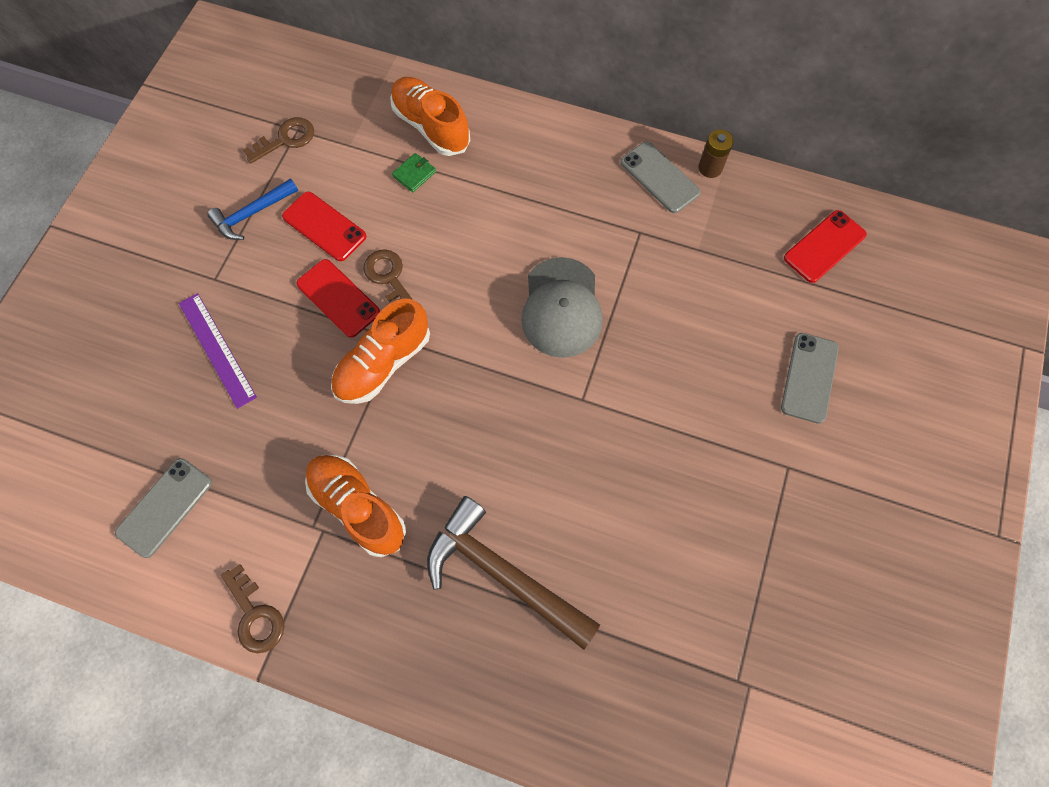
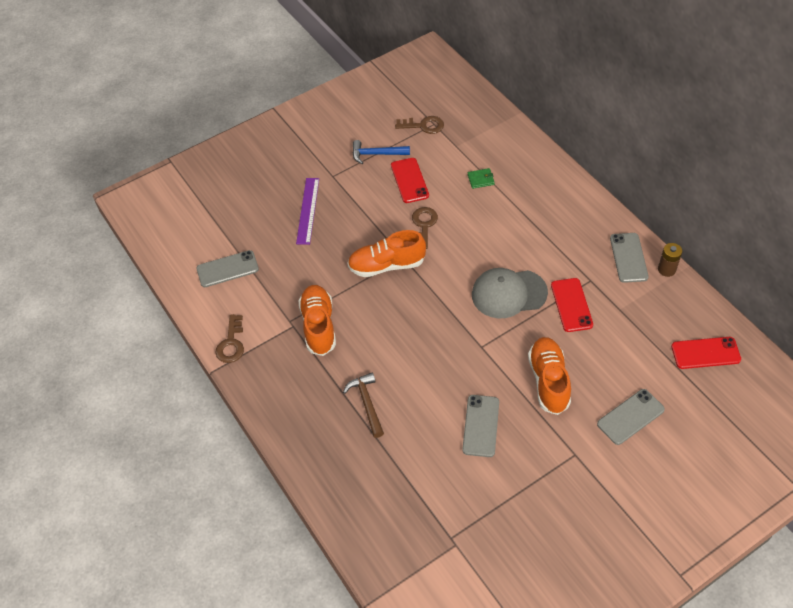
camera: 40 degrees right, 15 degrees down
(338, 298) = (388, 220): red phone -> red phone (571, 305)
(431, 126) = (511, 159): orange shoe -> orange shoe (548, 381)
(502, 573) = (367, 403): brown hammer -> brown hammer, size x0.58
(561, 308) = (508, 293): grey cap -> grey cap turned 45 degrees clockwise
(660, 505) = (481, 426): none -> grey phone

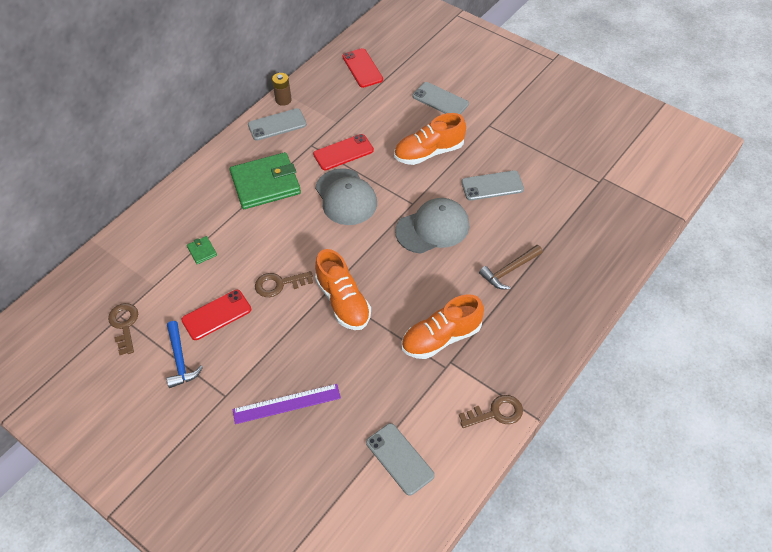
camera: 110 degrees left, 0 degrees up
(443, 355) = (432, 228): none -> grey cap
(547, 235) = (265, 183): none -> green wallet

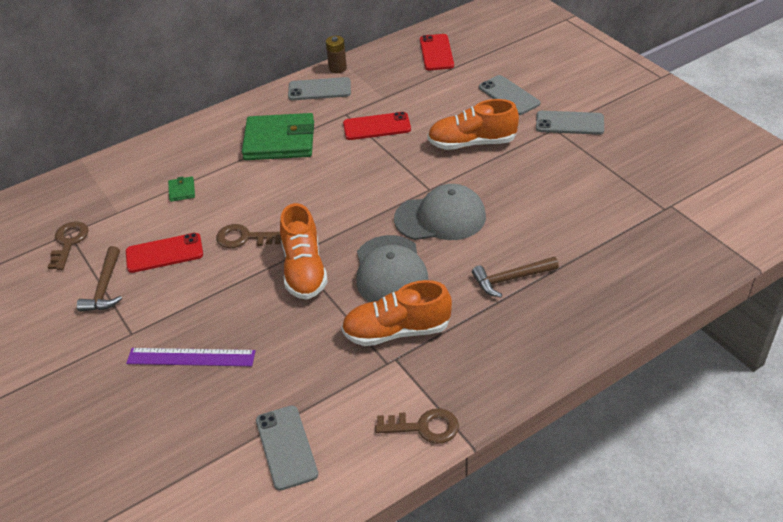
camera: 20 degrees right, 10 degrees down
(180, 360) = (105, 288): blue hammer -> brown hammer
(346, 197) = (358, 169): grey cap -> grey cap (390, 271)
(492, 186) = (530, 189): grey phone -> grey phone (569, 123)

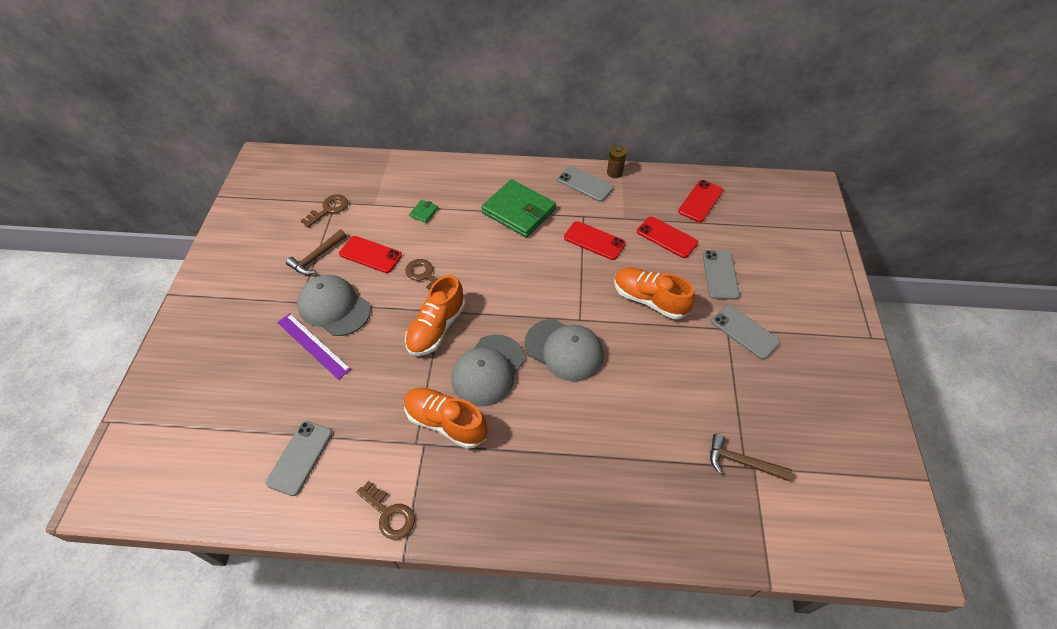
camera: 35 degrees right, 10 degrees up
(176, 315) = (334, 307): none -> grey cap
(437, 92) = (667, 237): none -> red phone
(510, 279) = (562, 439): brown hammer -> brown hammer (741, 462)

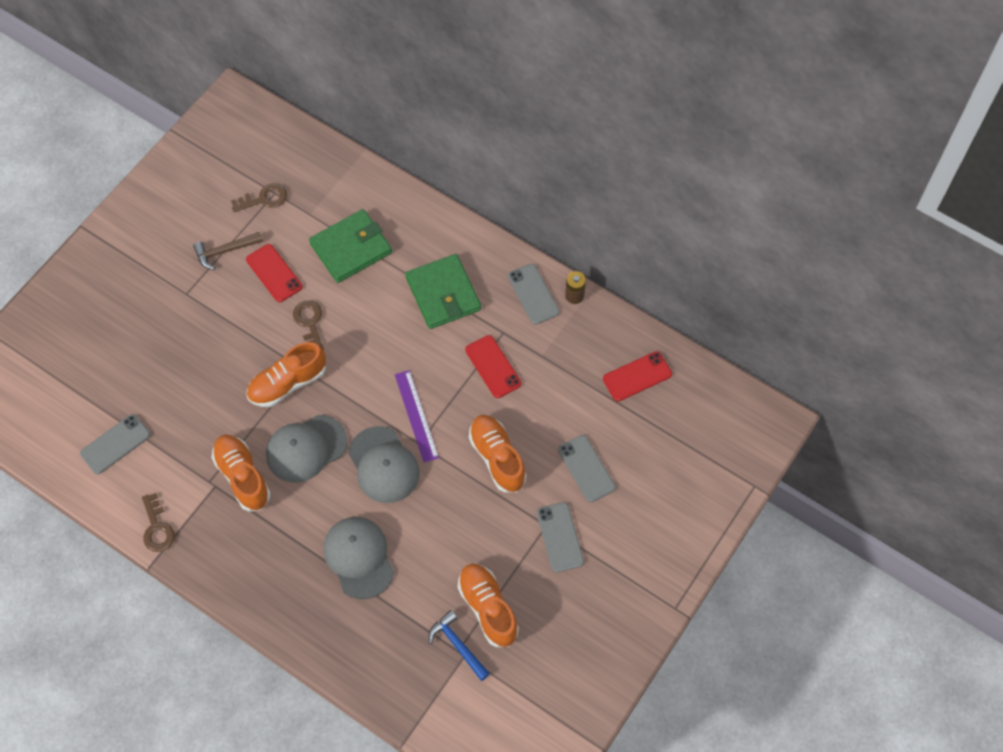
camera: 30 degrees right, 10 degrees up
(313, 345) = (175, 345): purple ruler -> purple ruler (416, 416)
(334, 307) = (212, 315): grey cap -> grey cap (359, 557)
(424, 212) = (351, 248): green wallet -> green wallet, size x2.47
(667, 237) = (567, 400): red phone -> none
(720, 275) = (586, 468): grey phone -> grey phone turned 60 degrees counterclockwise
(739, 417) = (488, 608): none -> orange shoe
(741, 462) = (457, 645): brown hammer -> blue hammer

